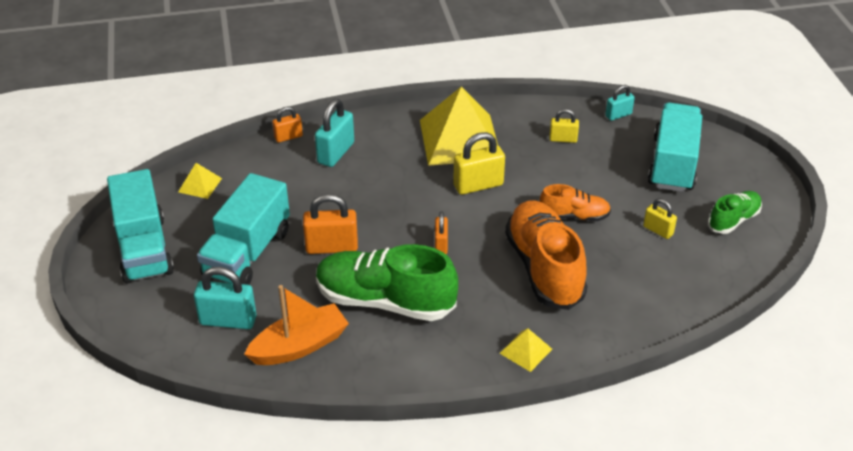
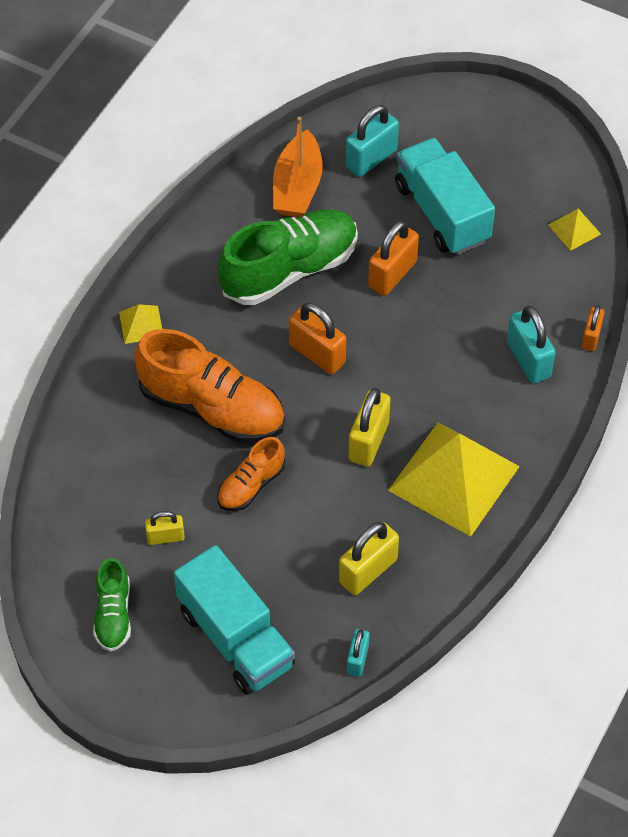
camera: 130 degrees right, 15 degrees up
(144, 249) = (516, 148): turquoise truck -> none
(441, 245) = (317, 354): orange padlock -> orange padlock, size x1.68
(563, 139) = (368, 571): yellow padlock -> yellow padlock, size x1.68

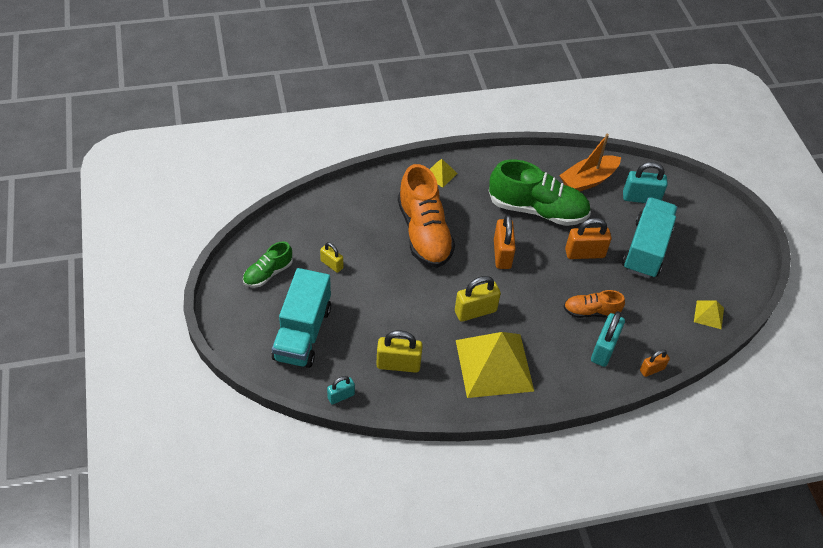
camera: 45 degrees right, 5 degrees down
(251, 485) = (397, 279): orange shoe -> orange shoe (591, 312)

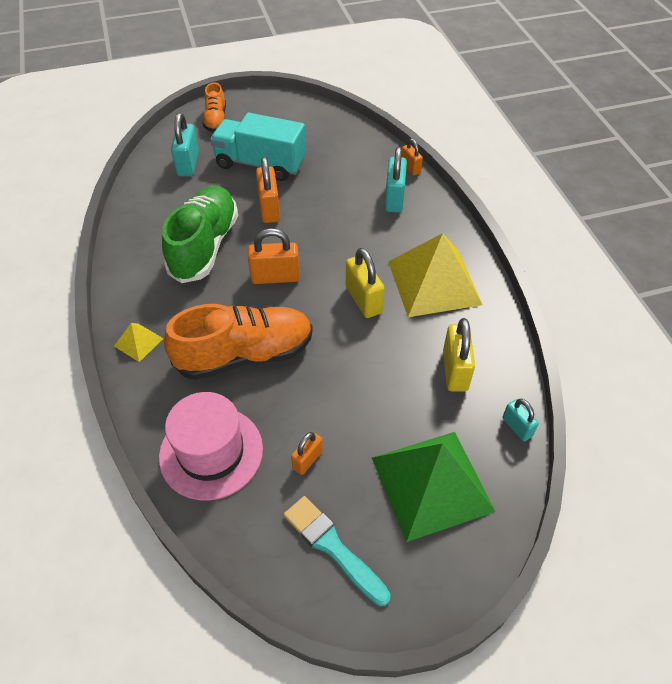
camera: 90 degrees left, 0 degrees up
(268, 273) = (333, 547): green shoe -> turquoise brush
(302, 333) = (431, 484): turquoise truck -> green pyramid
(332, 264) = (307, 460): yellow padlock -> orange padlock
(345, 214) = (211, 452): none -> pink hat
(588, 180) = (159, 203): orange boat -> none
(591, 312) = (348, 206): orange shoe -> orange shoe (216, 120)
(604, 349) = (394, 199): turquoise padlock -> turquoise padlock turned 75 degrees clockwise
(708, 314) = (338, 129): yellow pyramid -> none

